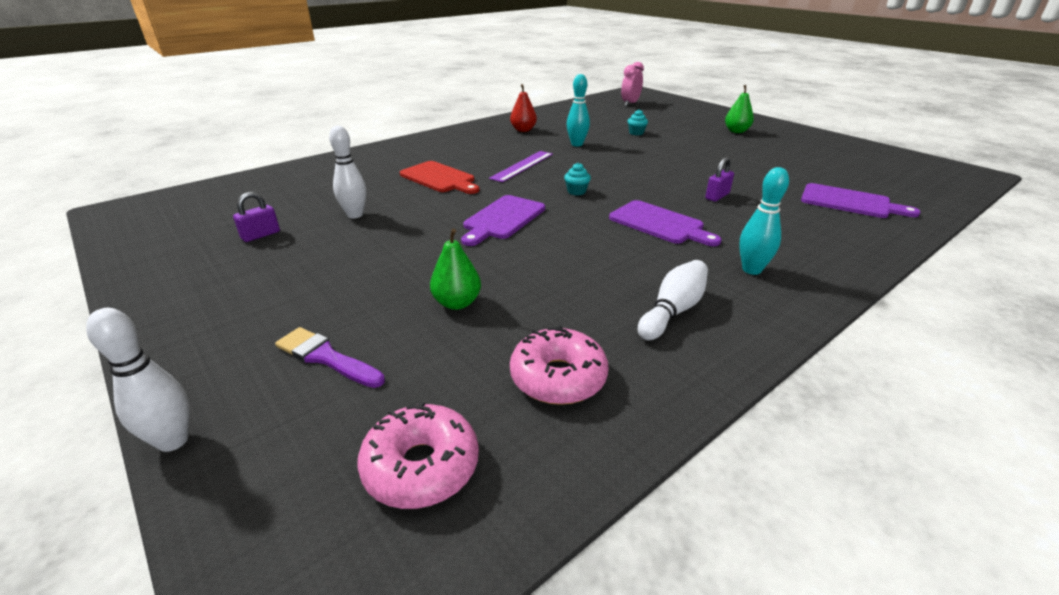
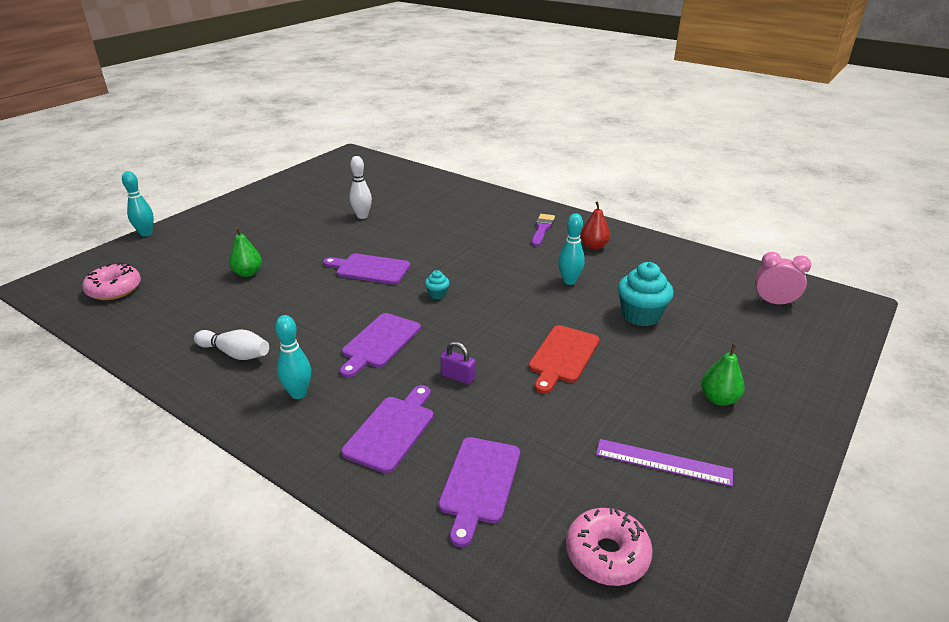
camera: 75 degrees right, 0 degrees up
(173, 441) = (146, 233): white bowling pin -> turquoise bowling pin
(260, 235) = (326, 197): purple padlock -> none
(326, 357) = (198, 249): purple brush -> purple brush (542, 229)
(439, 178) = (440, 230): red cutting board -> red cutting board (562, 356)
(522, 166) = (488, 261): purple ruler -> purple ruler (663, 462)
(558, 377) = (169, 316): pink donut -> pink donut (607, 554)
(636, 133) = (641, 315): turquoise cupcake -> turquoise cupcake, size x2.07
(798, 227) = (392, 430): none -> purple cutting board

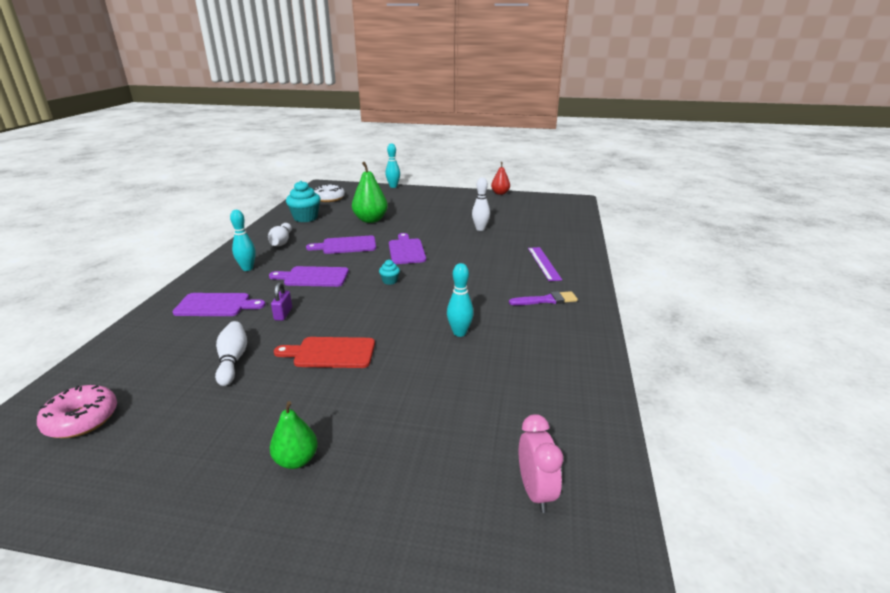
camera: 65 degrees right, 5 degrees down
(114, 289) = (329, 198): pink donut -> white donut
(248, 273) = (370, 220): green pear -> green pear, size x1.63
(479, 483) = (162, 349): purple cutting board -> purple cutting board (346, 245)
(540, 424) = (232, 360): none -> white bowling pin
(594, 246) = (542, 333): red pear -> red pear (500, 193)
(641, 315) = (426, 385): turquoise cupcake -> turquoise cupcake (305, 218)
(663, 462) = (190, 434): purple ruler -> purple ruler (543, 263)

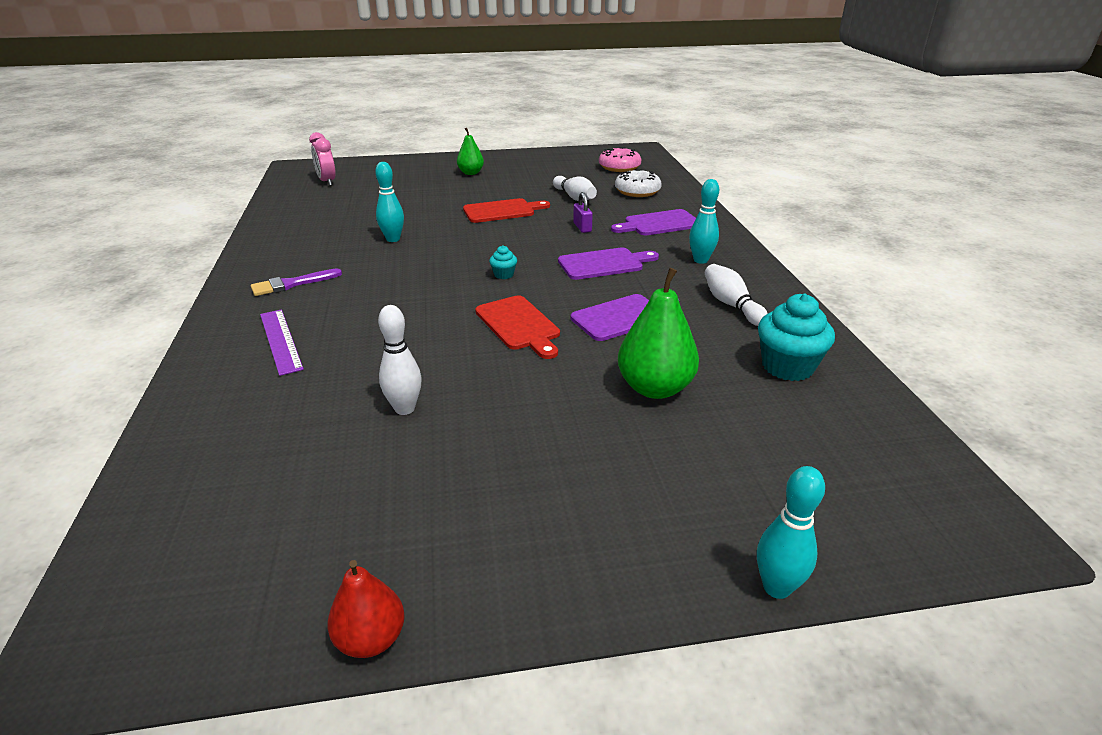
camera: 160 degrees right, 5 degrees up
(329, 198) = (854, 453): white donut -> white donut (637, 191)
(406, 250) = (519, 325): purple cutting board -> red cutting board

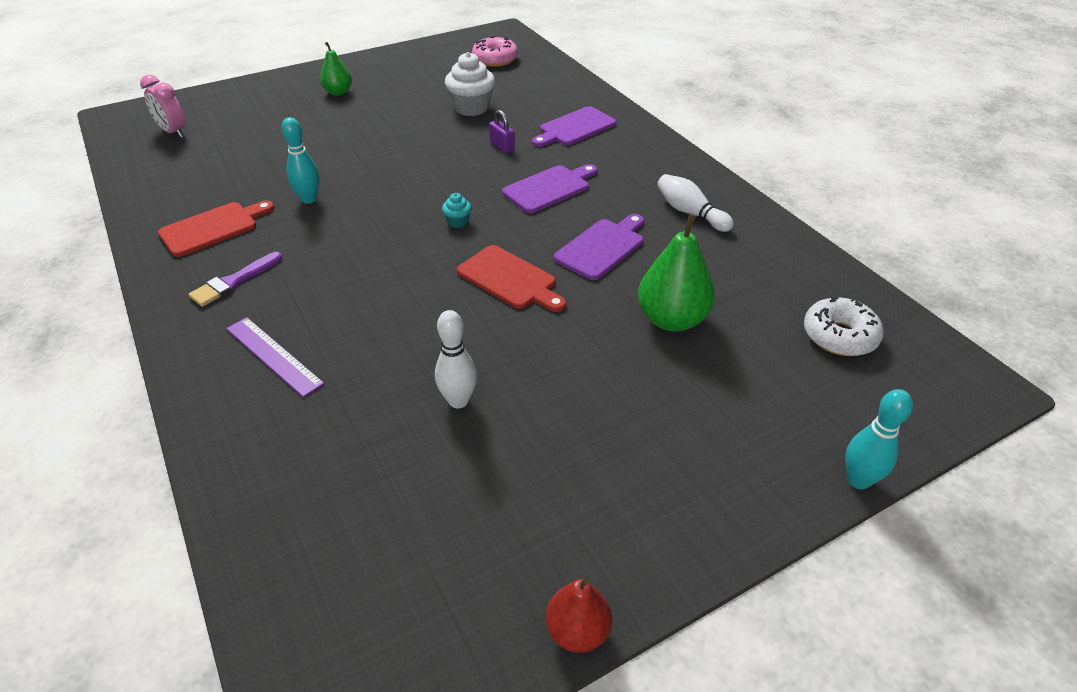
camera: 20 degrees left, 10 degrees up
(502, 211) = (406, 139): red cutting board -> red cutting board (213, 228)
(574, 197) = (471, 108): white bowling pin -> white cupcake
(637, 191) = (531, 89): white donut -> white donut (839, 336)
(700, 260) = (637, 166): turquoise bowling pin -> none
(787, 367) = (768, 270): turquoise cupcake -> none

